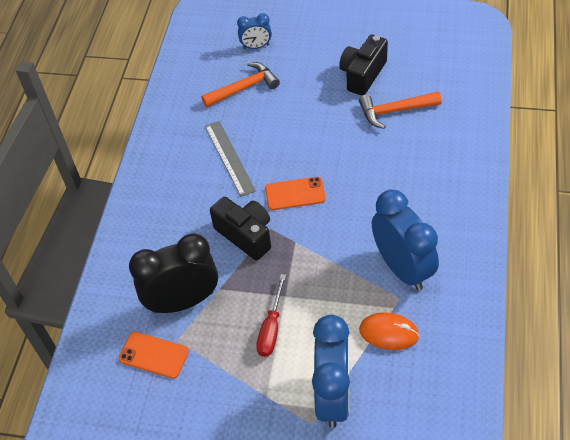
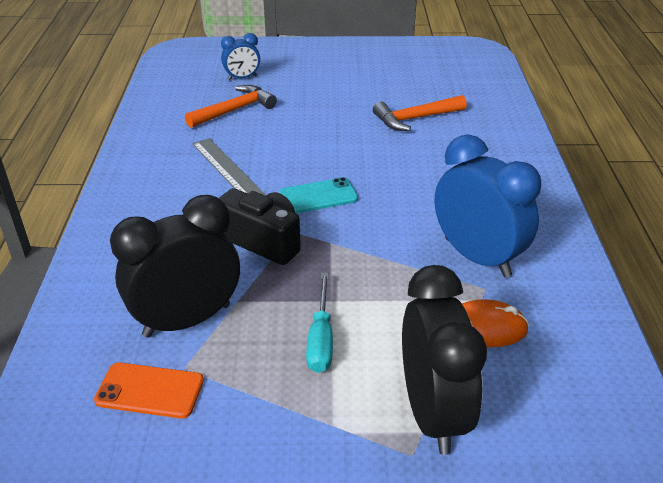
camera: 15 degrees left, 15 degrees down
(271, 328) = (321, 339): red screwdriver -> turquoise screwdriver
(295, 194) = (318, 196): orange phone -> turquoise phone
(333, 396) = (432, 413): blue clock -> black clock
(363, 75) = (369, 93): black camera -> none

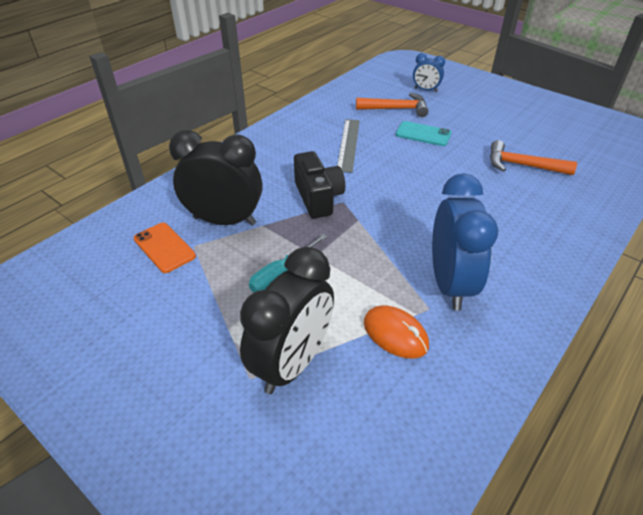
camera: 40 degrees right, 5 degrees up
(318, 196) = (385, 187): turquoise phone -> turquoise phone (423, 134)

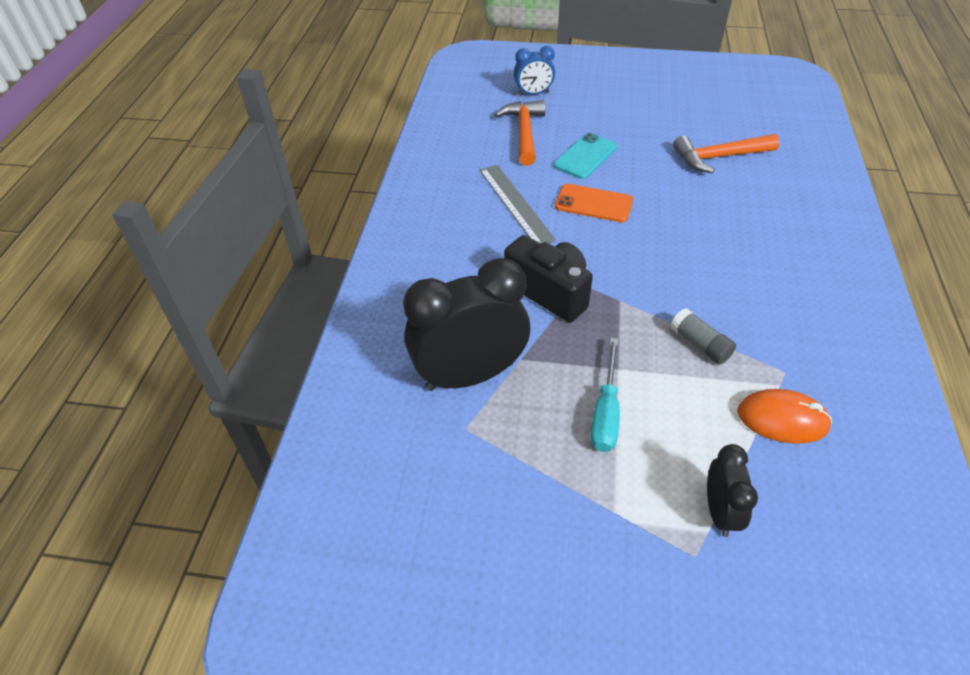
camera: 30 degrees left, 5 degrees up
(164, 247) = (431, 450): orange phone -> orange phone (593, 204)
(292, 363) = (719, 512): black clock -> black clock, size x0.51
(385, 266) = (700, 344): none -> grey glue stick
(396, 109) = (524, 133): orange hammer -> orange hammer turned 60 degrees counterclockwise
(423, 134) = (585, 156): turquoise phone -> turquoise phone turned 45 degrees counterclockwise
(450, 284) = (778, 334): blue clock -> none

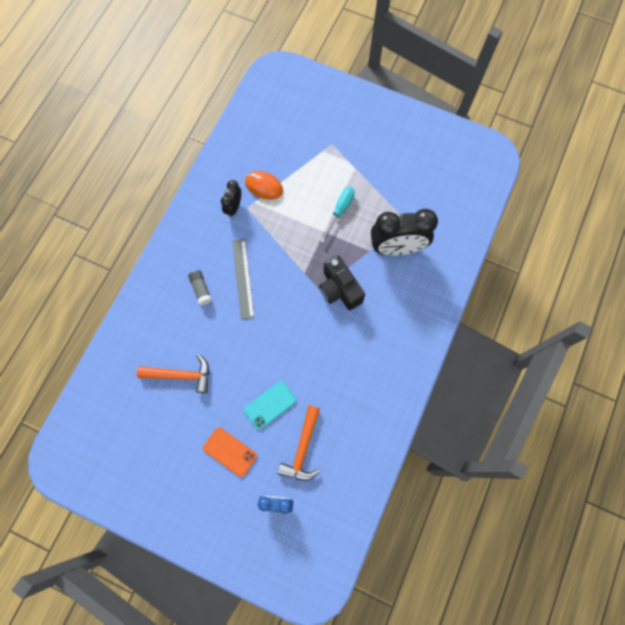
camera: 165 degrees left, 25 degrees up
(515, 204) = (334, 369): grey ruler -> grey ruler (243, 278)
(593, 204) = (285, 354): orange phone -> orange phone (230, 451)
(700, 344) = (278, 233): grey glue stick -> grey glue stick (201, 289)
(719, 512) = (313, 156): black clock -> black clock (233, 207)

